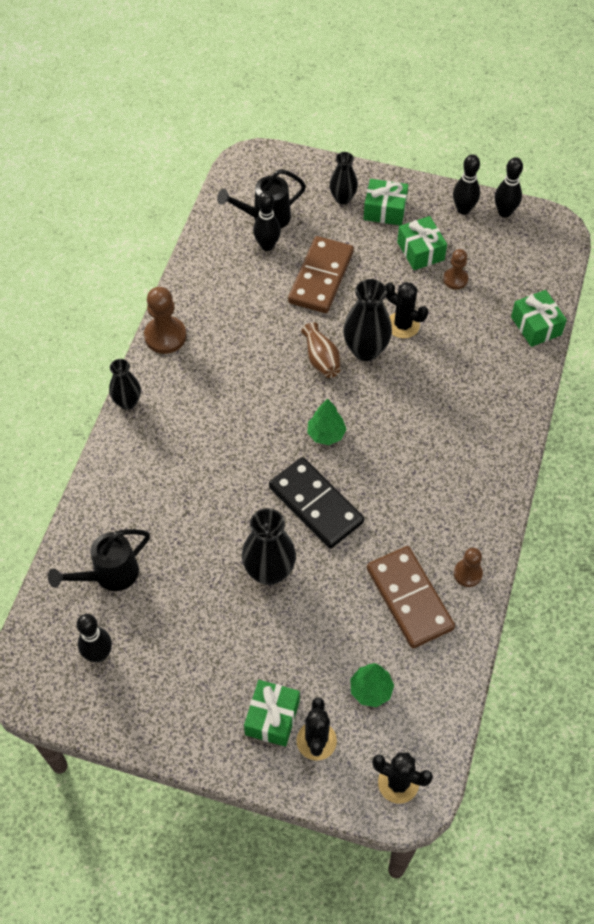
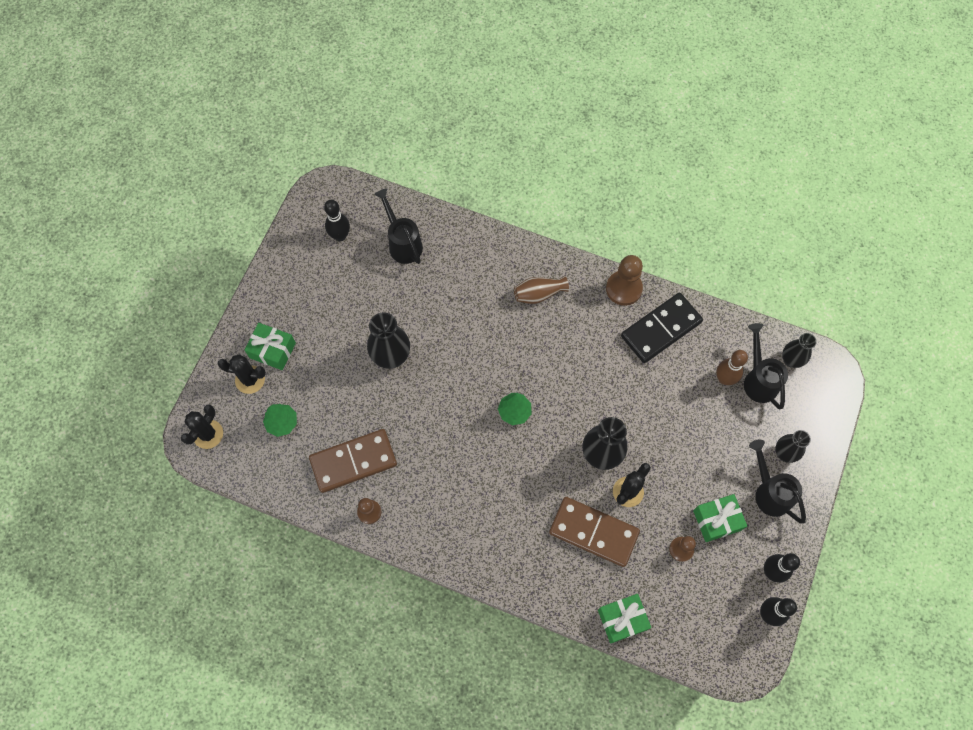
camera: 95 degrees right, 10 degrees up
(127, 402) = (558, 258): black vase -> black vase (791, 360)
(267, 245) = (724, 379): black bowling pin -> brown bowling pin
(316, 504) = (447, 397): black domino -> black domino (661, 329)
(321, 277) = (686, 423): brown domino -> brown domino (593, 532)
(321, 359) = (592, 415): brown vase -> brown vase (539, 294)
(385, 210) = (769, 492): green gift -> black watering can

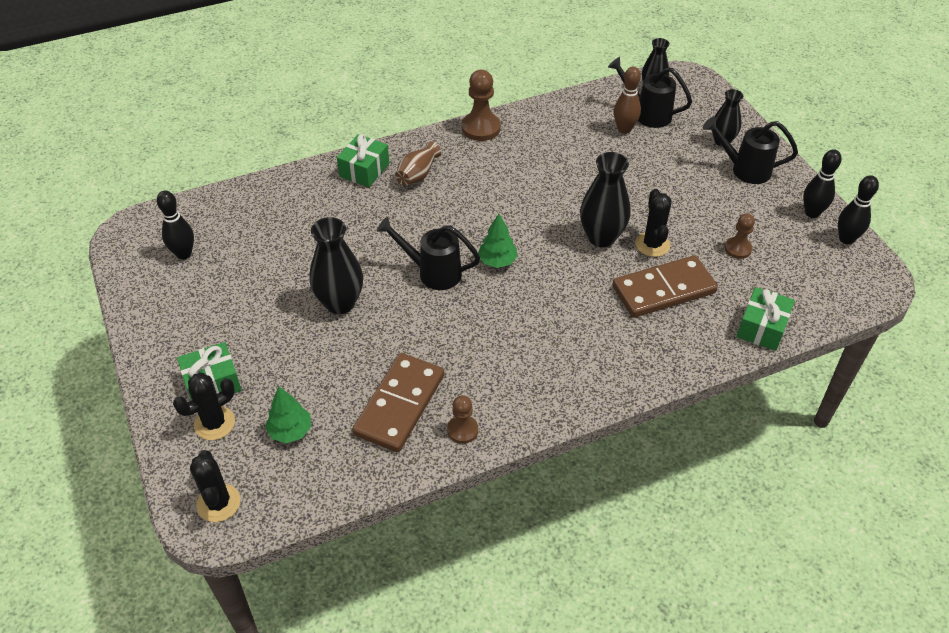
camera: 45 degrees left, 20 degrees down
(403, 243) = (253, 220): black watering can -> black watering can (433, 272)
(661, 329) = (541, 132): black domino -> none
(717, 520) = (735, 212): green gift -> green gift (364, 170)

